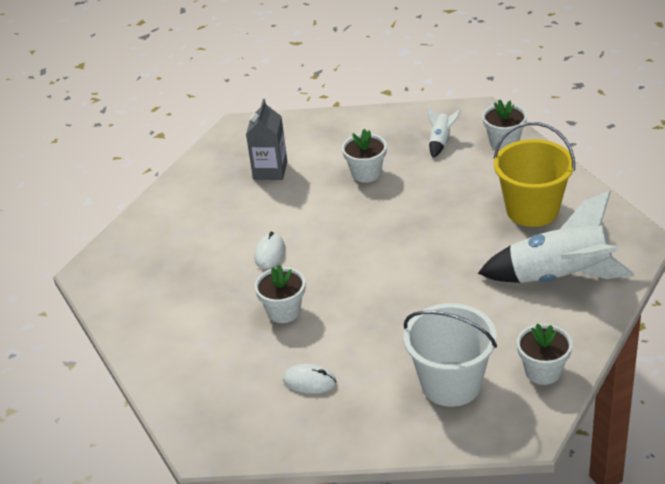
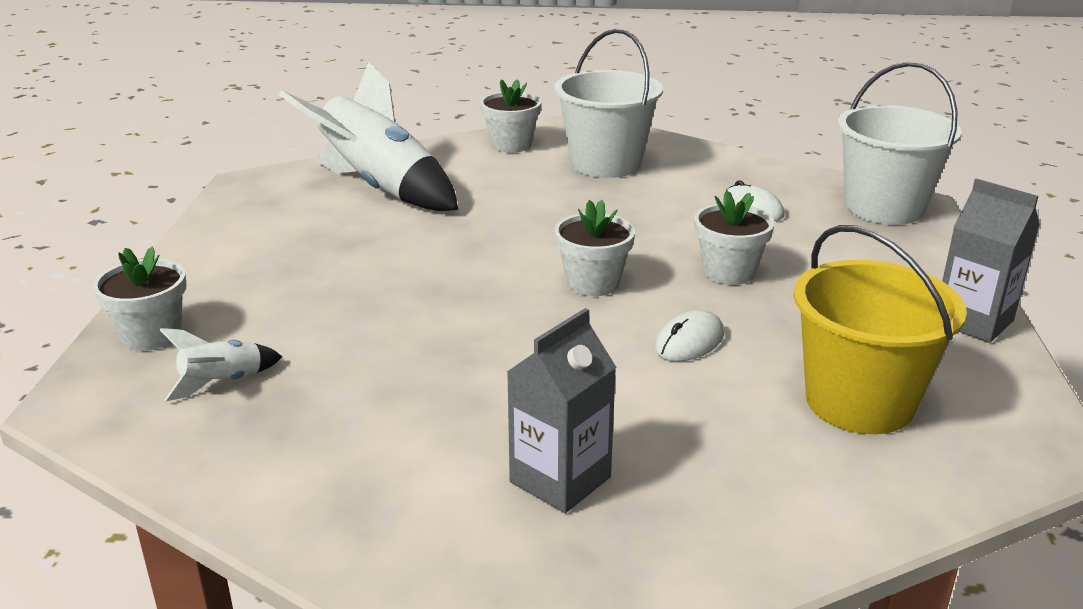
camera: 150 degrees left, 10 degrees down
(134, 337) = (973, 321): none -> grey carton
(222, 431) = (883, 208): none -> white bucket
(366, 173) = (406, 389): white flower pot -> white flower pot (593, 283)
(532, 210) = (287, 247): yellow bucket -> yellow bucket (859, 402)

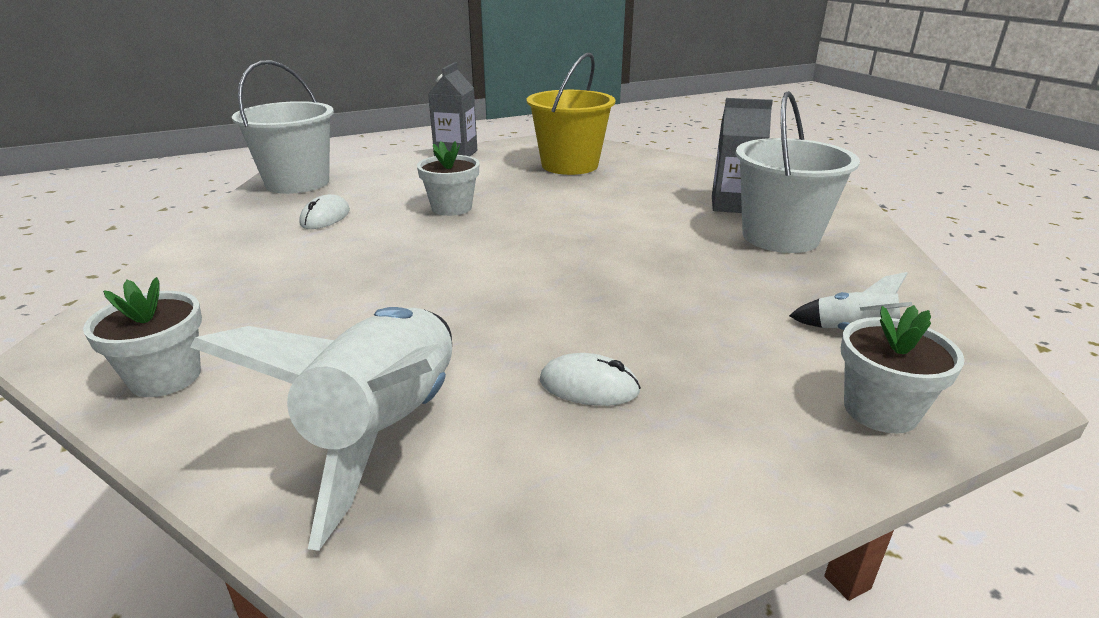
camera: 120 degrees left, 0 degrees up
(593, 283) = (516, 242): white flower pot -> none
(605, 164) = (229, 296): white bucket -> white bucket (780, 237)
(689, 342) = (561, 203): white mouse -> white mouse (589, 386)

